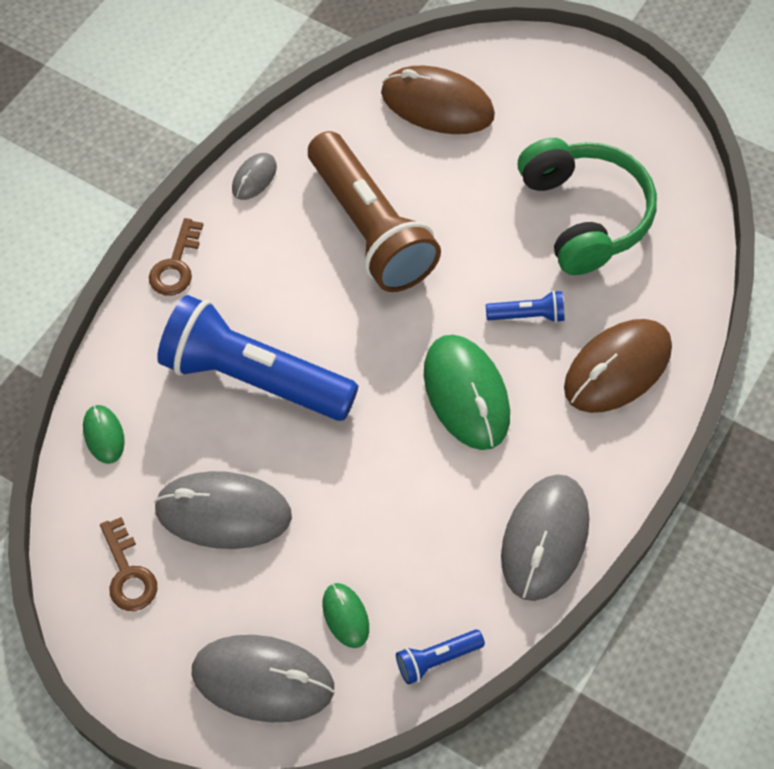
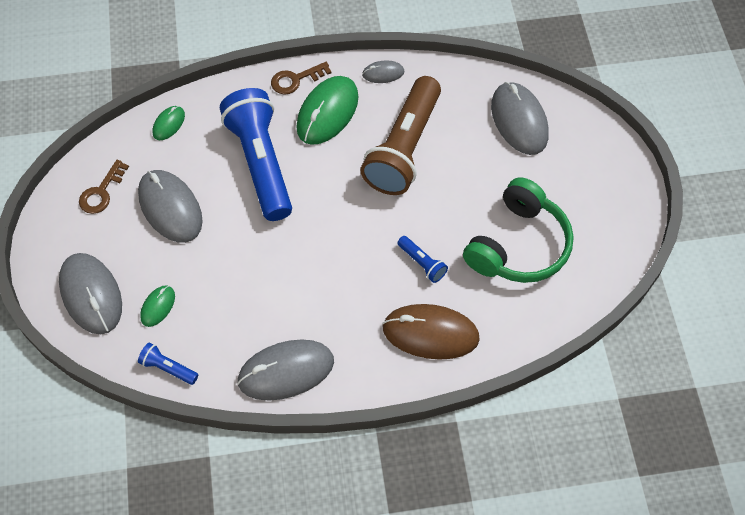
camera: 50 degrees right, 0 degrees up
(437, 104) = (519, 120): brown mouse -> grey mouse
(466, 394) = (342, 268): green mouse -> green mouse (327, 112)

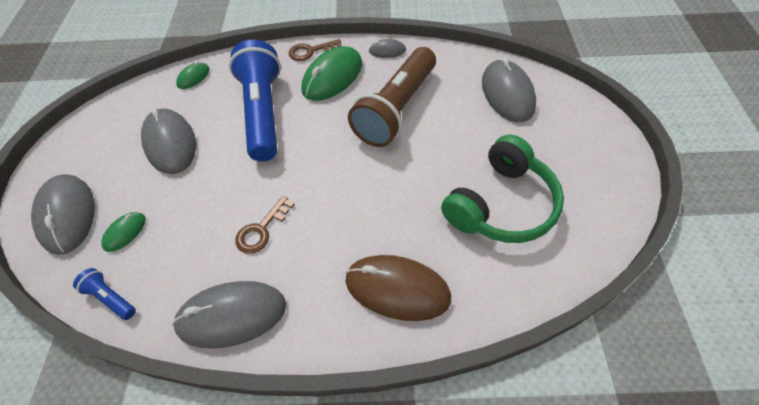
camera: 10 degrees right, 5 degrees down
(101, 192) = (115, 126): brown key -> brown key (262, 229)
(422, 263) = (398, 214): blue flashlight -> none

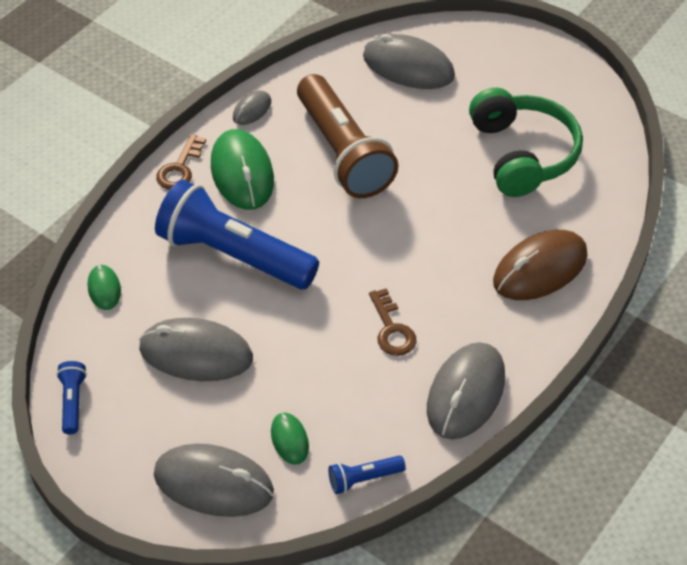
camera: 55 degrees left, 5 degrees down
(100, 115) = (73, 402): none -> blue flashlight

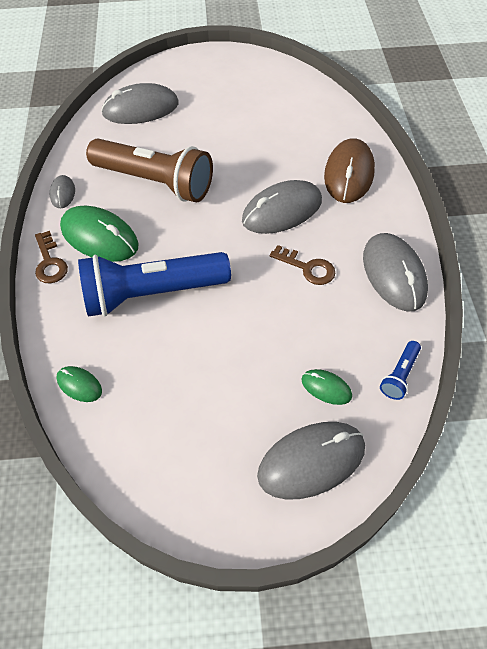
camera: 40 degrees left, 5 degrees up
(73, 402) = (143, 488): blue flashlight -> none
(196, 353) = (198, 379): grey mouse -> grey mouse (282, 211)
(522, 154) = (265, 118): green headphones -> none

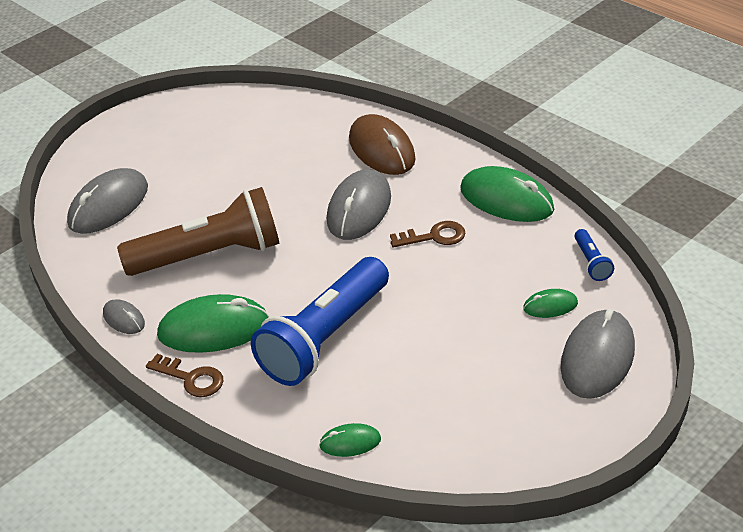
camera: 40 degrees left, 15 degrees down
(394, 274) = (506, 199): grey mouse -> green mouse

